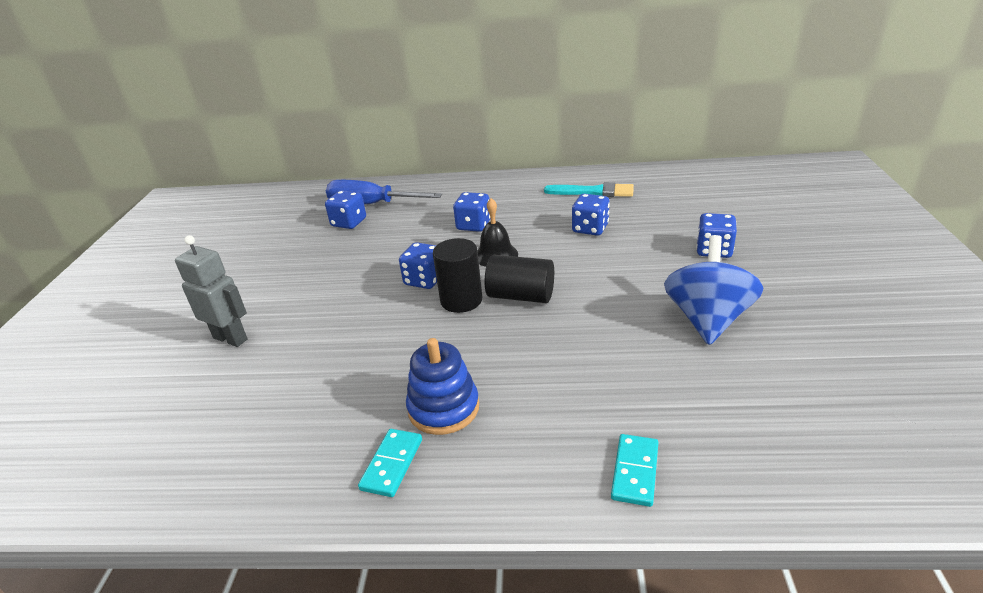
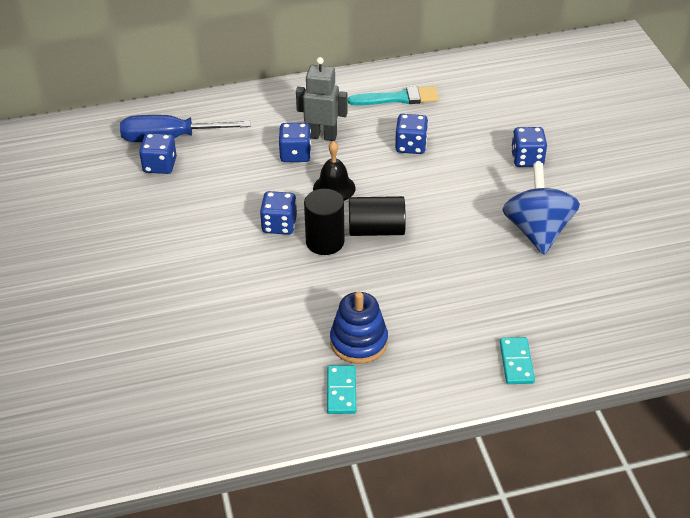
camera: 20 degrees left, 10 degrees up
(231, 338) = (129, 312): grey robot -> grey robot (322, 136)

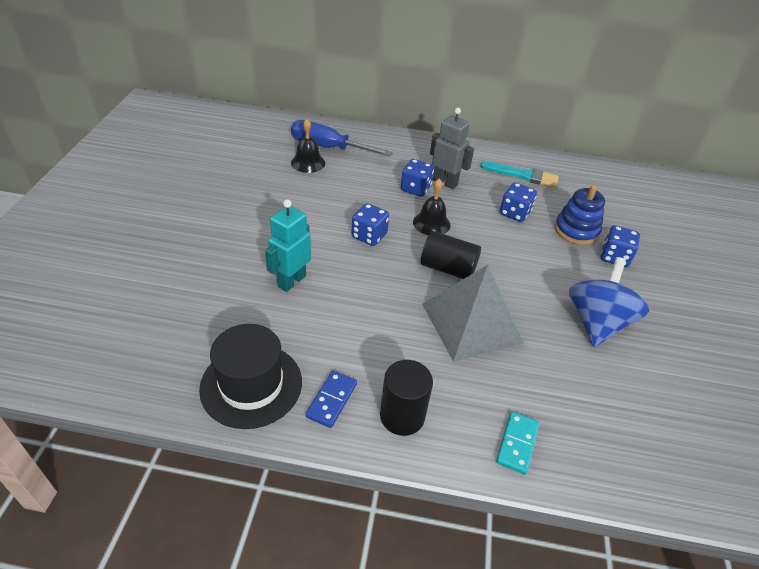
camera: 20 degrees right, 0 degrees up
(160, 165) = (308, 163): blue dice -> black bell
(232, 300) = (291, 281): none -> turquoise robot
(261, 408) = (251, 385): none -> black hat
(325, 242) = (398, 262): black cylinder -> black cylinder (402, 416)
(341, 391) = (332, 400): turquoise domino -> blue domino
(359, 342) = (375, 360): blue stacking toy -> blue stacking toy (576, 230)
(426, 274) = (471, 323): none -> grey pyramid

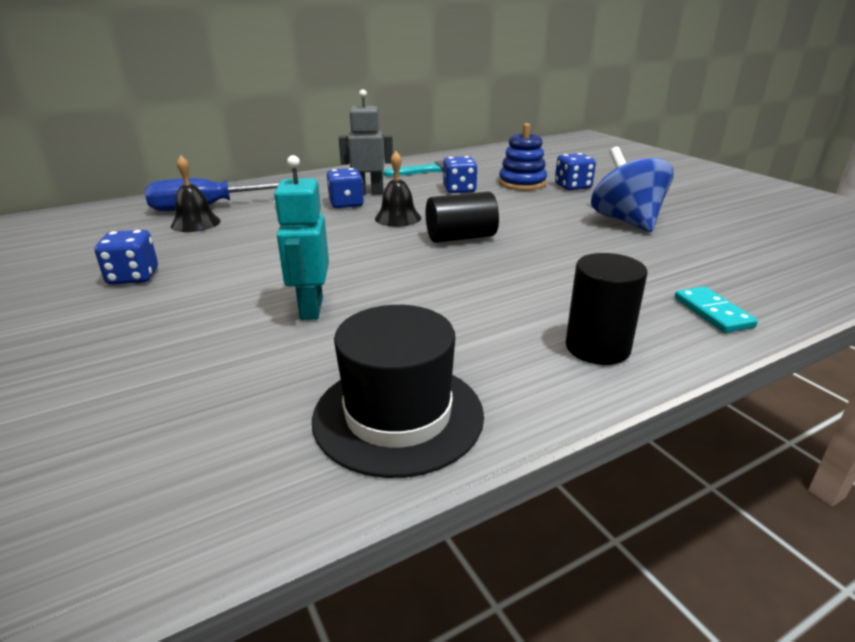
camera: 35 degrees left, 15 degrees down
(332, 400) = (512, 375): blue domino -> none
(369, 236) = (348, 246): blue dice -> blue dice (133, 277)
(471, 323) = (540, 260): grey pyramid -> none

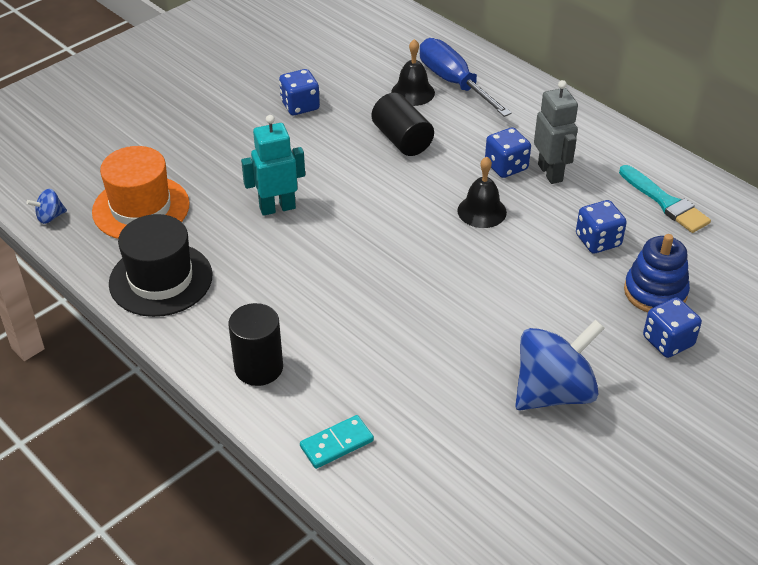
camera: 75 degrees right, 15 degrees up
(114, 563) = (50, 217): none -> blue spinning top
(207, 424) = (141, 208): none -> orange hat
(461, 237) = (447, 264): black cylinder -> black cylinder (402, 139)

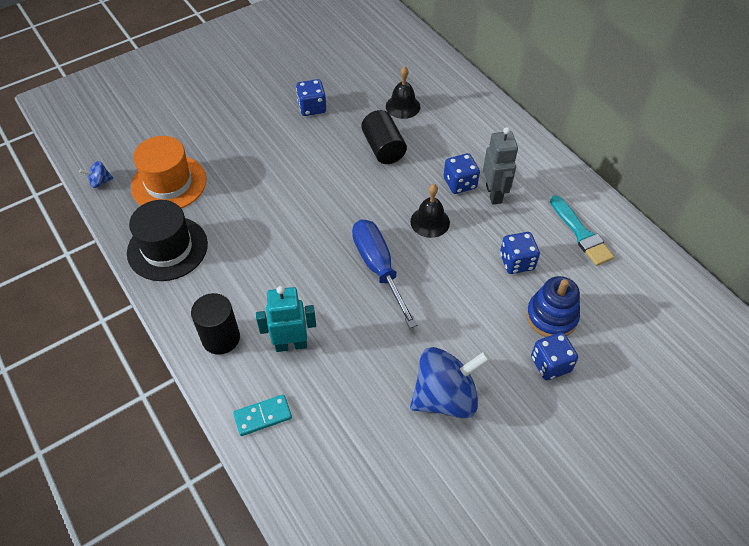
camera: 10 degrees right, 10 degrees up
(277, 208) = (271, 197): turquoise robot -> turquoise robot (291, 344)
(454, 83) = (438, 101): blue screwdriver -> blue screwdriver (379, 268)

